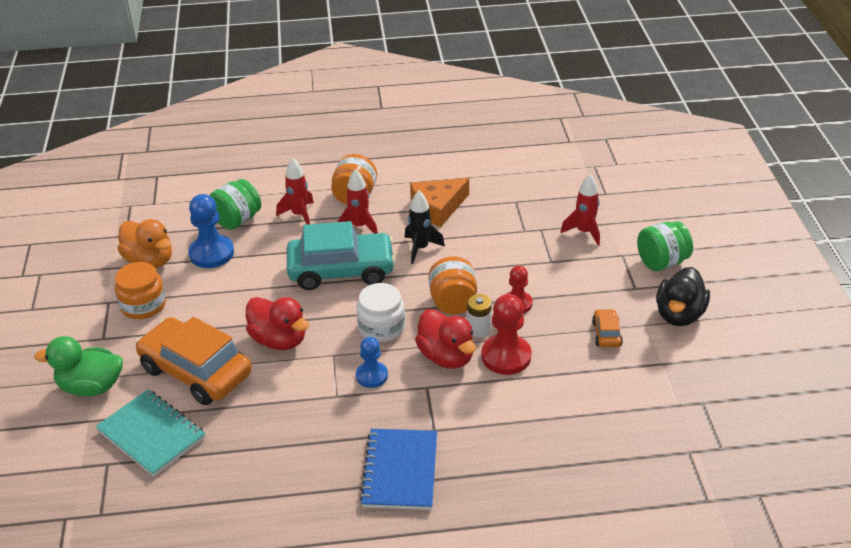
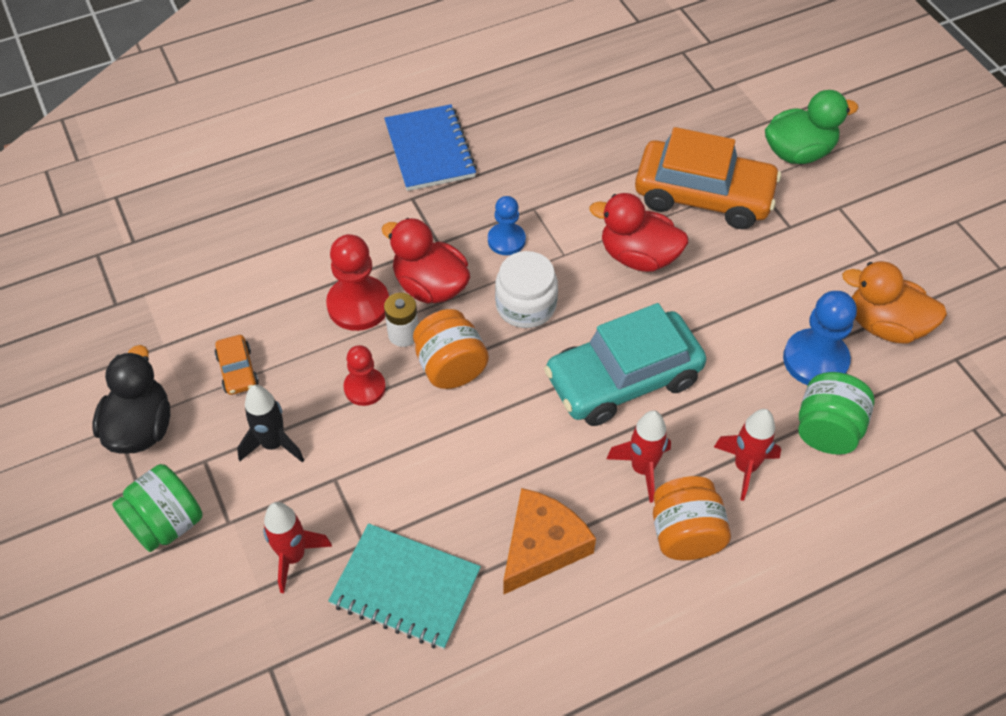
camera: 160 degrees right, 15 degrees up
(143, 305) = (833, 259): orange jar -> none
(151, 434) = (695, 123): turquoise notebook -> turquoise notebook (405, 588)
(420, 248) = (532, 450): black rocket -> black rocket (273, 444)

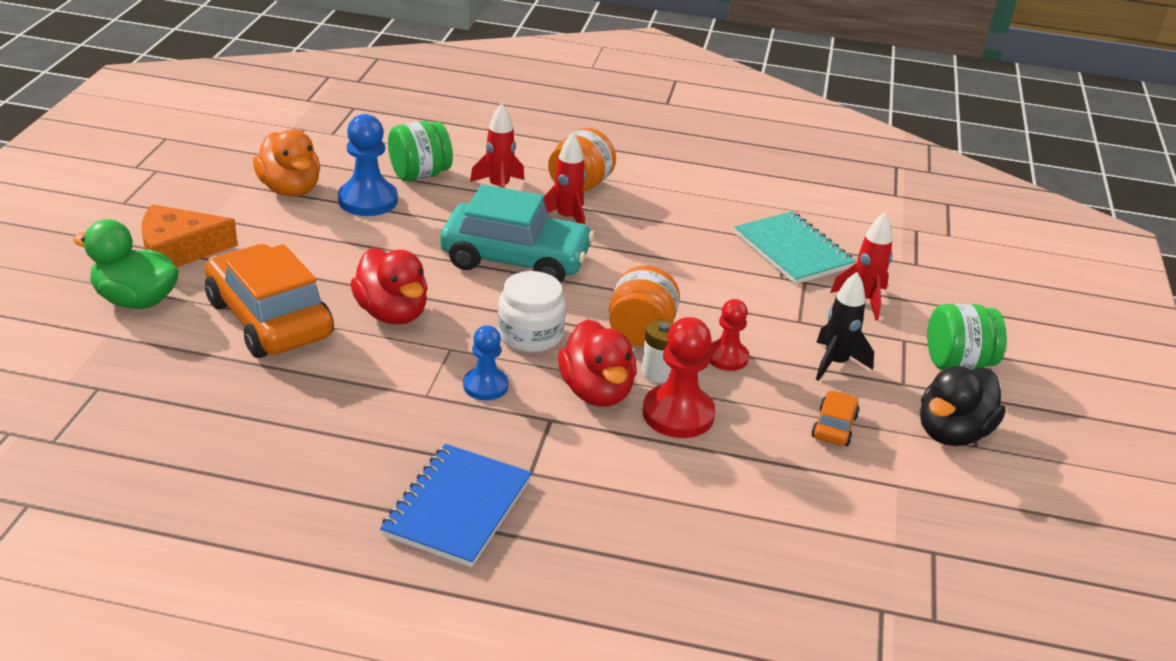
camera: 145 degrees left, 20 degrees down
(542, 546) = (679, 223): orange cheese -> orange cheese (179, 250)

